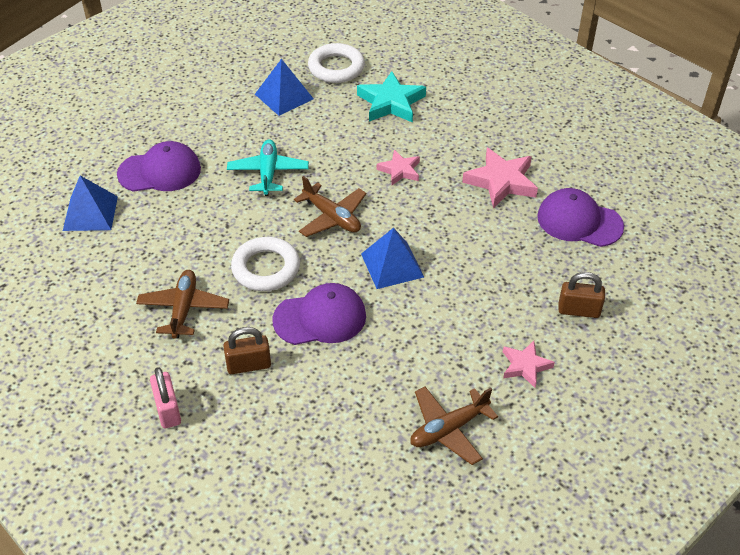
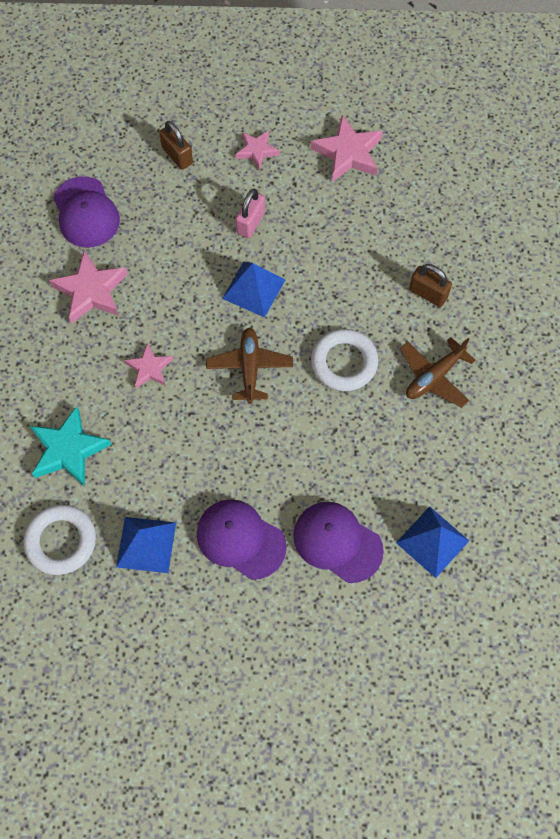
camera: 135 degrees left, 20 degrees up
(168, 410) = (508, 304): pink padlock -> pink padlock (250, 223)
(268, 173) = (251, 459): turquoise plane -> none
(320, 318) = (347, 289): purple cap -> purple cap (240, 539)
(448, 429) = (348, 153): brown plane -> pink star

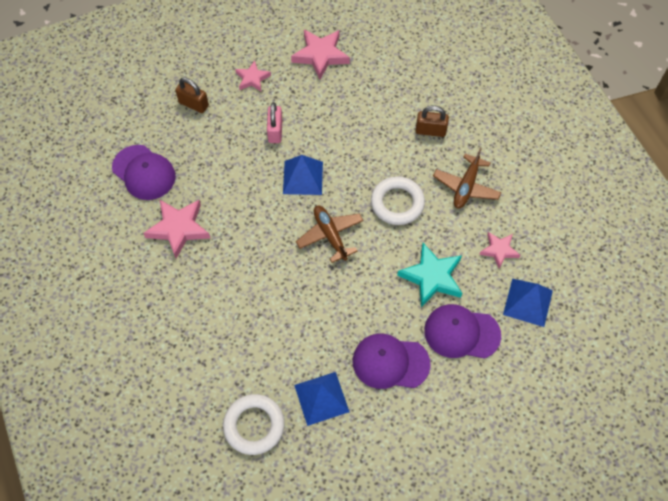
camera: 25 degrees left, 5 degrees down
(68, 449) = (223, 354): turquoise star -> turquoise star (432, 277)
(149, 368) = (254, 267): pink star -> pink star (499, 250)

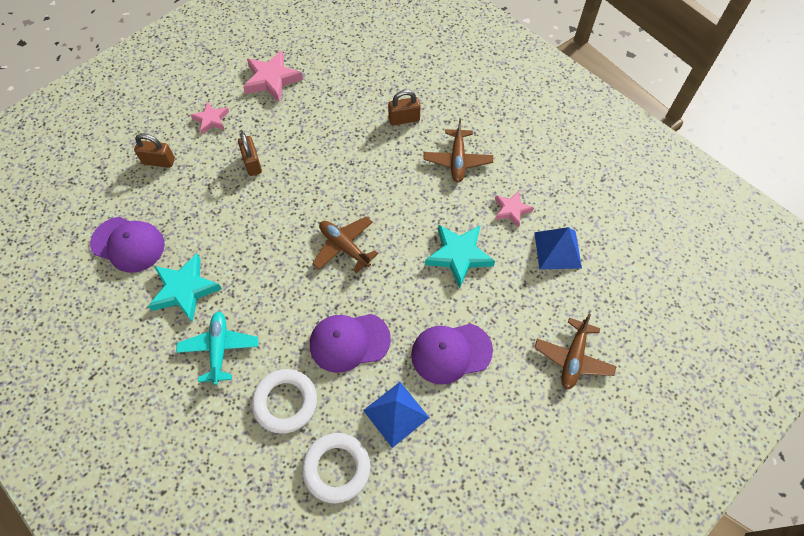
camera: 20 degrees left, 0 degrees up
(178, 229) = (185, 290): pink star -> turquoise star
(191, 290) = (219, 349): none -> turquoise plane
(275, 131) = (252, 163): pink padlock -> brown padlock
(302, 177) = (296, 199): blue pyramid -> none
(397, 203) = (398, 196): white ring -> white ring (285, 402)
(461, 333) = (508, 300): purple cap -> purple cap (349, 342)
(500, 406) = (573, 358): none -> brown plane

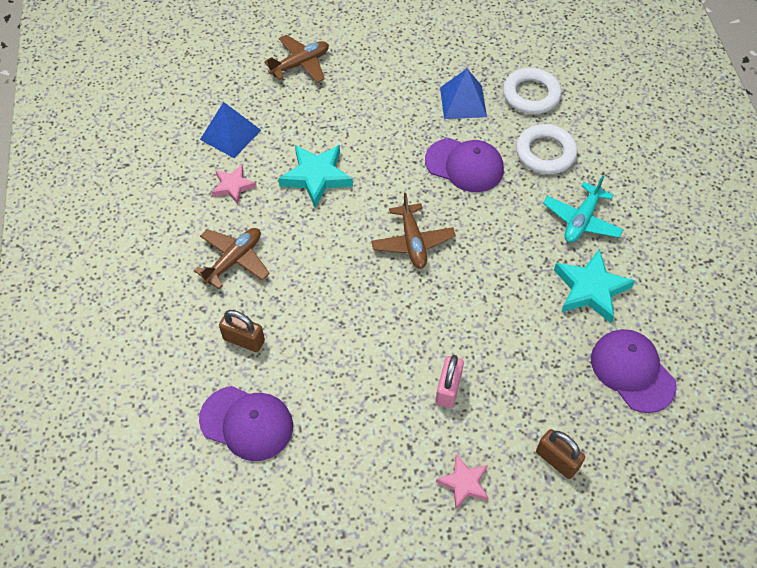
camera: 145 degrees left, 5 degrees down
(252, 163) = (448, 389): brown padlock -> pink padlock
(272, 79) = (352, 499): pink star -> none
(451, 353) = (388, 115): purple cap -> purple cap (247, 423)

